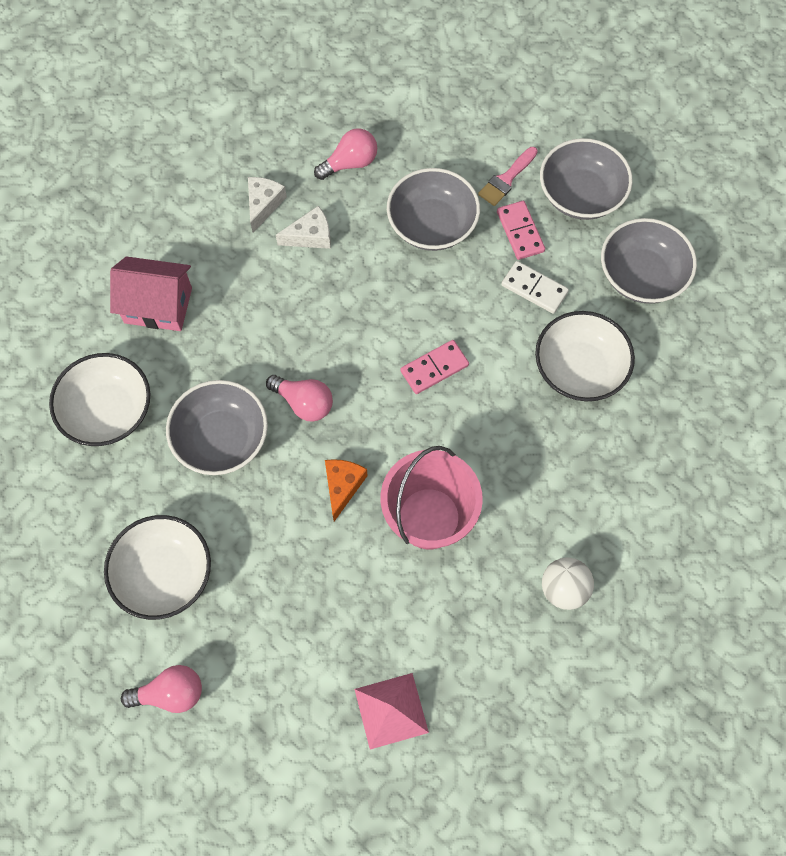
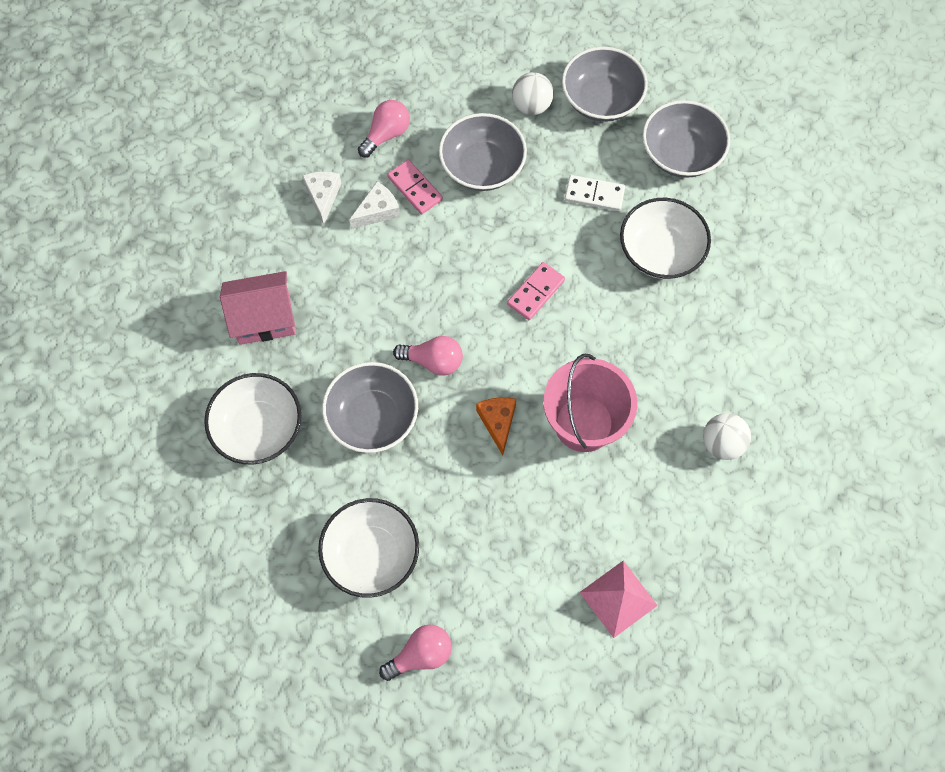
camera: 20 degrees left, 0 degrees up
(506, 179) = (531, 106): pink brush -> white ball
(520, 232) = (562, 148): pink domino -> pink domino (415, 188)

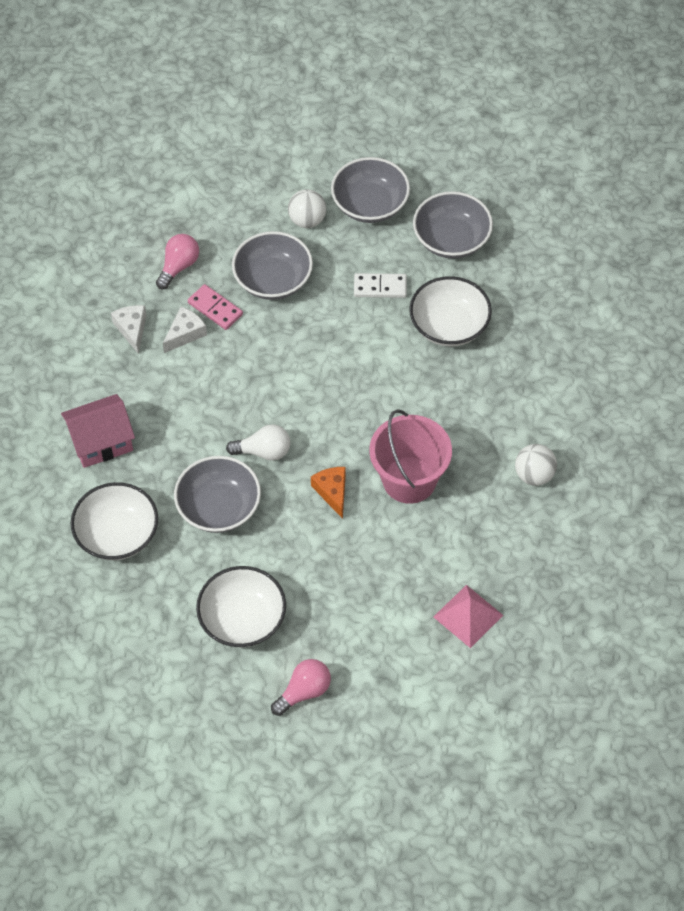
camera: 10 degrees left, 10 degrees down
(433, 361) = (264, 451): pink light bulb -> white light bulb
(535, 292) = (344, 378): pink domino -> none

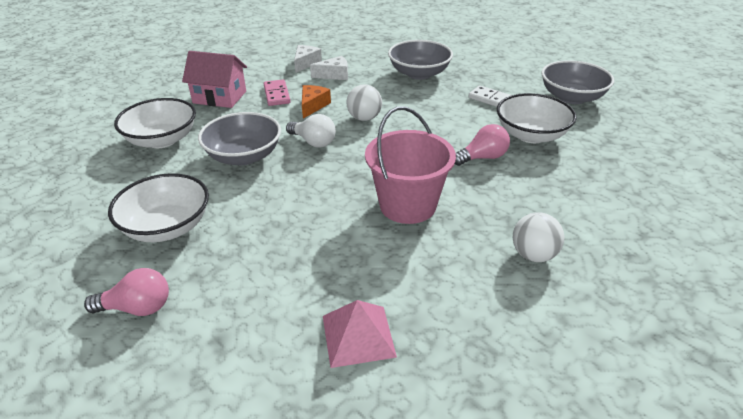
camera: 35 degrees right, 20 degrees down
(179, 266) = (366, 51): pink light bulb -> pink light bulb (482, 157)
(215, 309) = (366, 72): pink domino -> pink domino (276, 95)
(307, 220) = (470, 59): white ball -> white ball (364, 118)
(332, 492) = (336, 184): orange cheese -> orange cheese (313, 106)
(370, 205) = (522, 66): grey bowl -> none

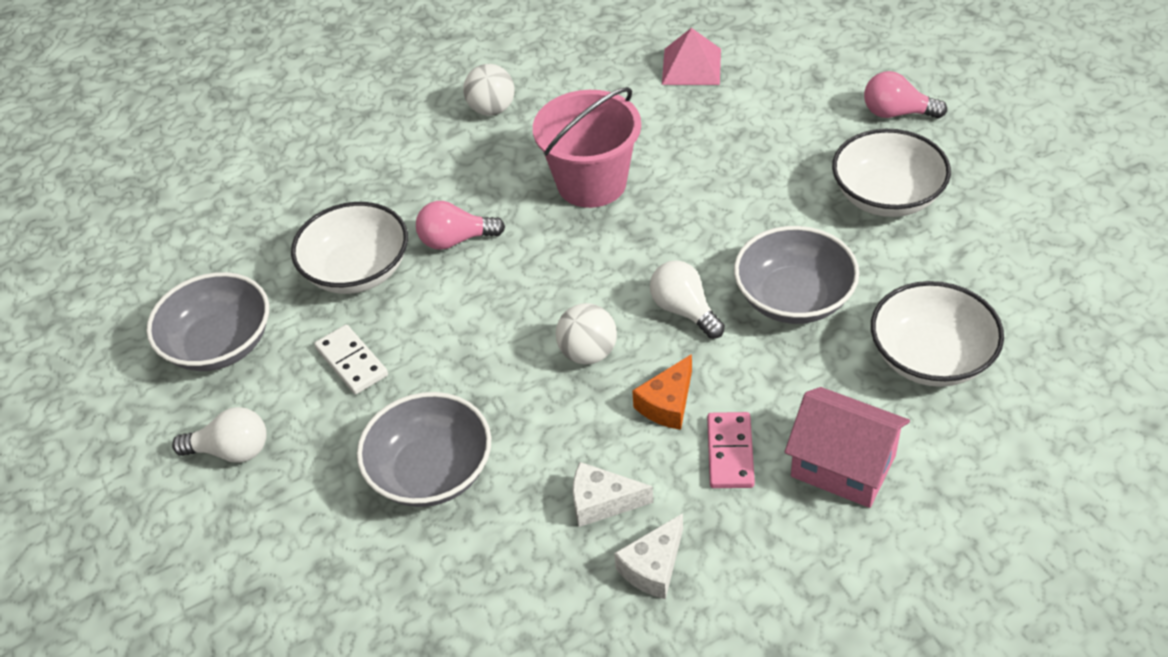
camera: 160 degrees left, 10 degrees up
(518, 68) = (231, 451): none -> white light bulb

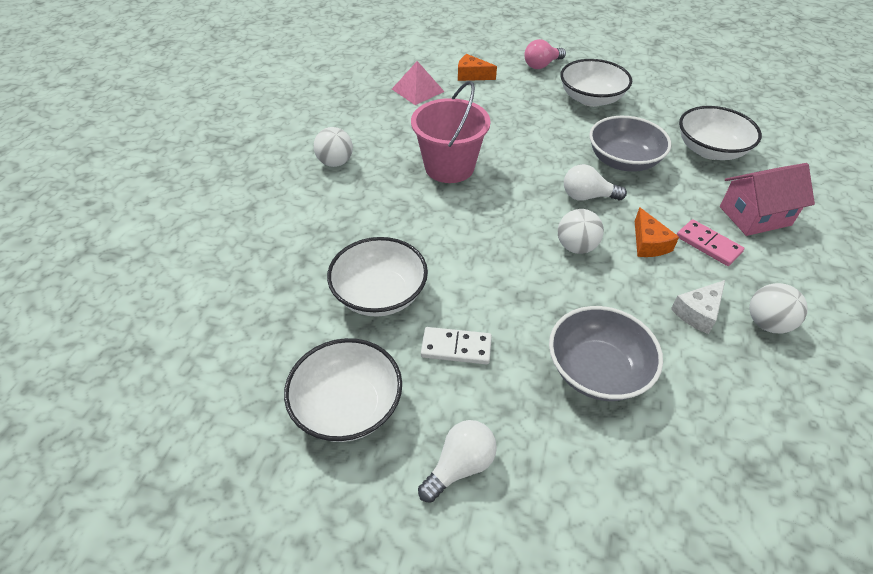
camera: 50 degrees left, 0 degrees up
(219, 344) = (348, 406): grey bowl -> white bowl
(455, 240) = (417, 239): pink light bulb -> none
(653, 567) = (767, 323): white cheese -> white ball
(784, 80) = (472, 75): none -> orange cheese

